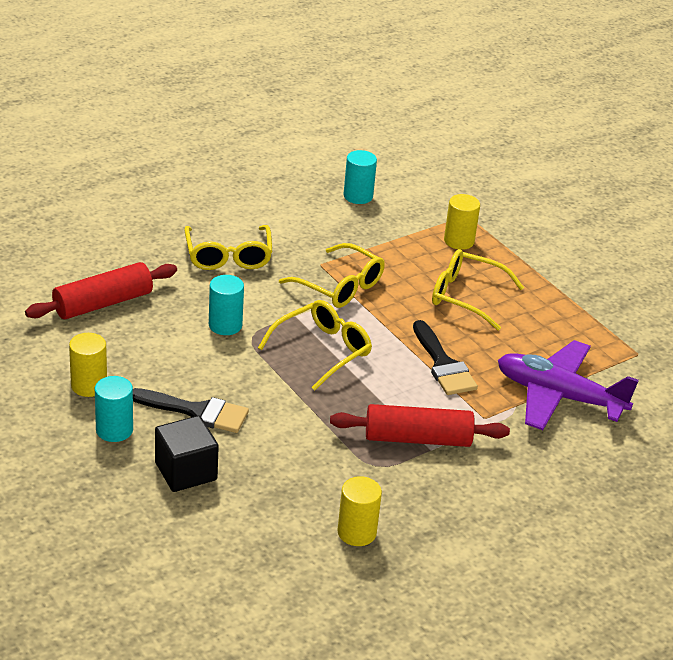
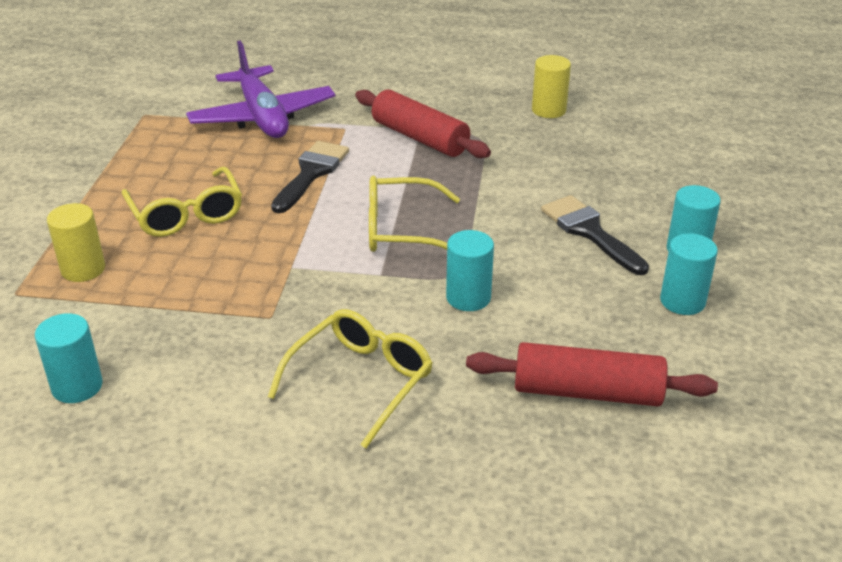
camera: 135 degrees left, 0 degrees up
(89, 385) = (682, 301): yellow cylinder -> turquoise cylinder
(186, 471) = (646, 193): black cube -> none
(340, 286) = (289, 281): yellow glasses -> none

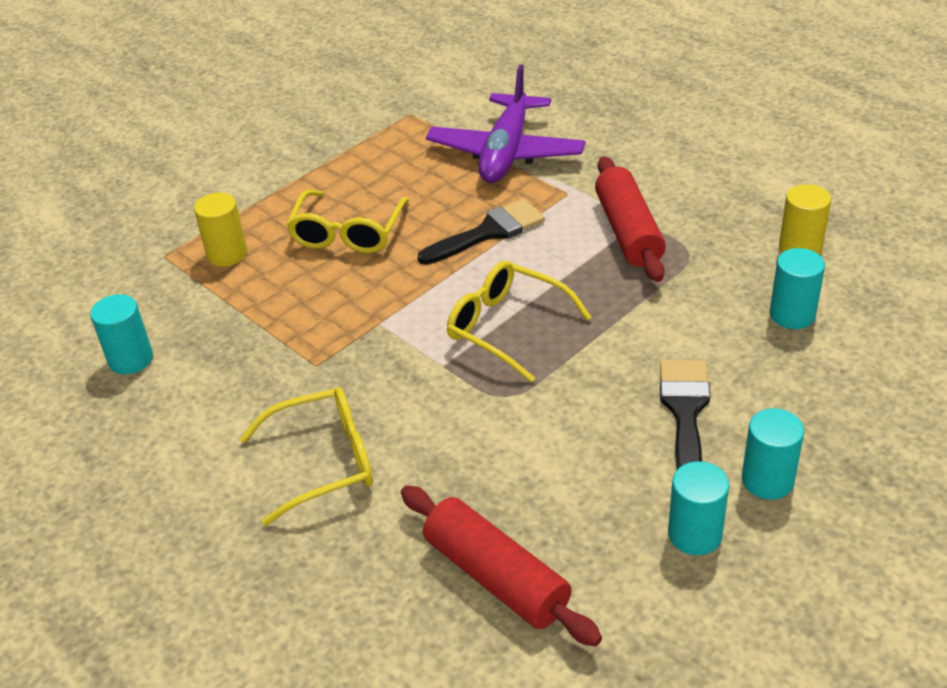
camera: 40 degrees right, 5 degrees up
(468, 298) = (493, 426): turquoise cylinder -> turquoise cylinder (792, 315)

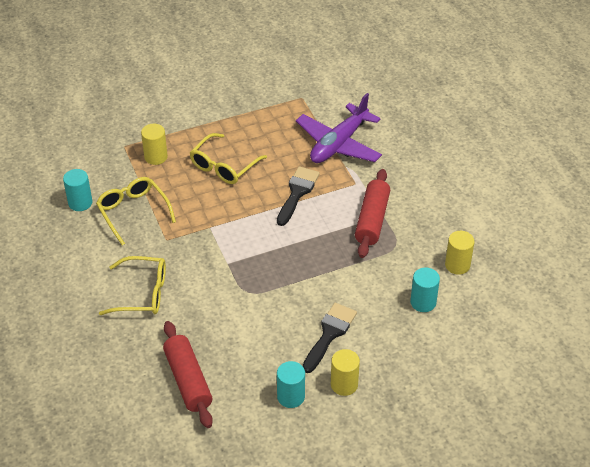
camera: 20 degrees right, 5 degrees up
(488, 232) = (297, 193): black brush -> black brush turned 60 degrees counterclockwise
(507, 327) = (271, 254): yellow glasses -> yellow glasses (133, 212)
(767, 480) = (344, 384): turquoise cylinder -> yellow cylinder

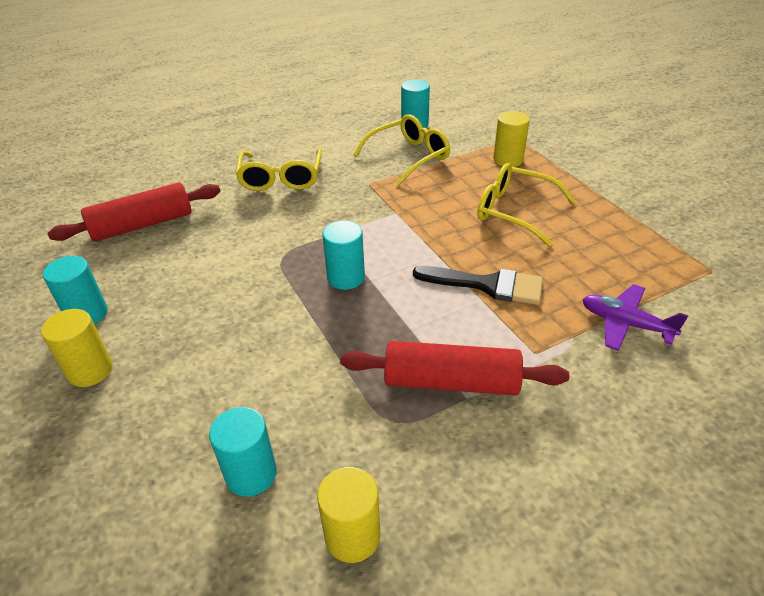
camera: 85 degrees right, 5 degrees down
(277, 258) = (346, 277): none -> turquoise cylinder
(329, 334) = (193, 346): black brush -> none
(339, 144) = (625, 324): purple plane -> purple plane, size x0.57

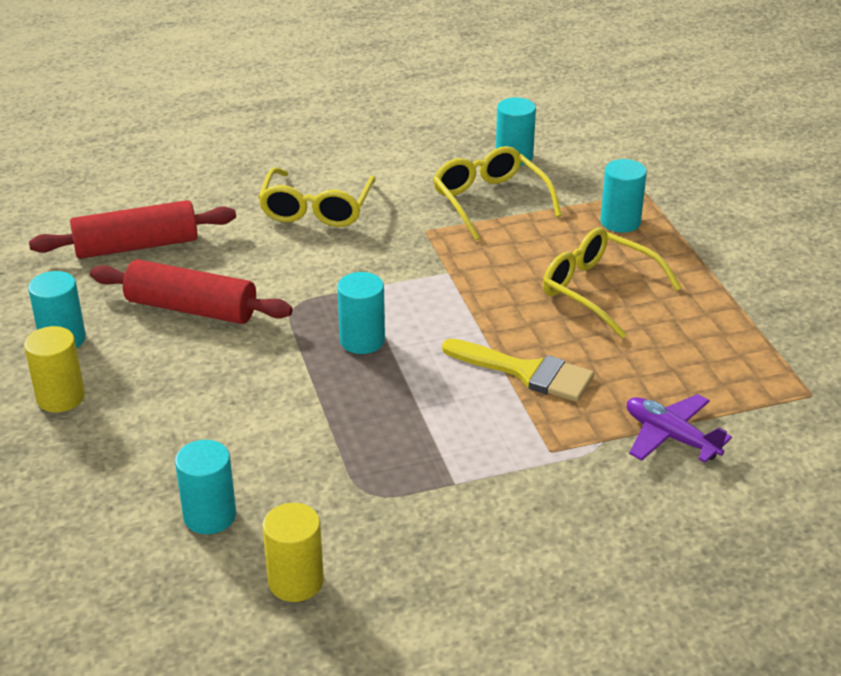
camera: 10 degrees right, 5 degrees down
(409, 157) = (490, 201): yellow glasses -> yellow glasses turned 90 degrees counterclockwise
(451, 382) = (444, 465): red rolling pin -> red rolling pin (191, 308)
(487, 285) = (526, 372): black brush -> yellow brush
(508, 160) = (620, 222): yellow cylinder -> turquoise cylinder

